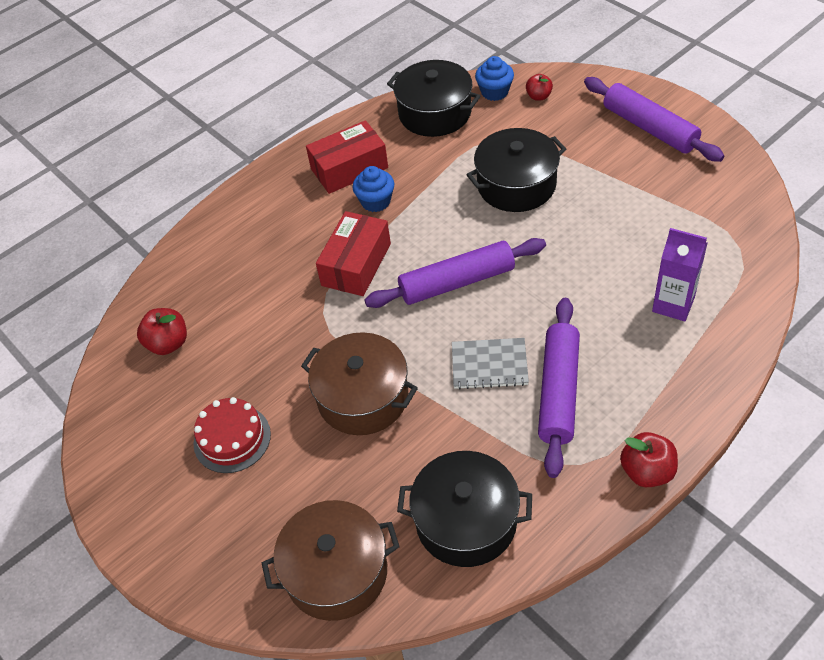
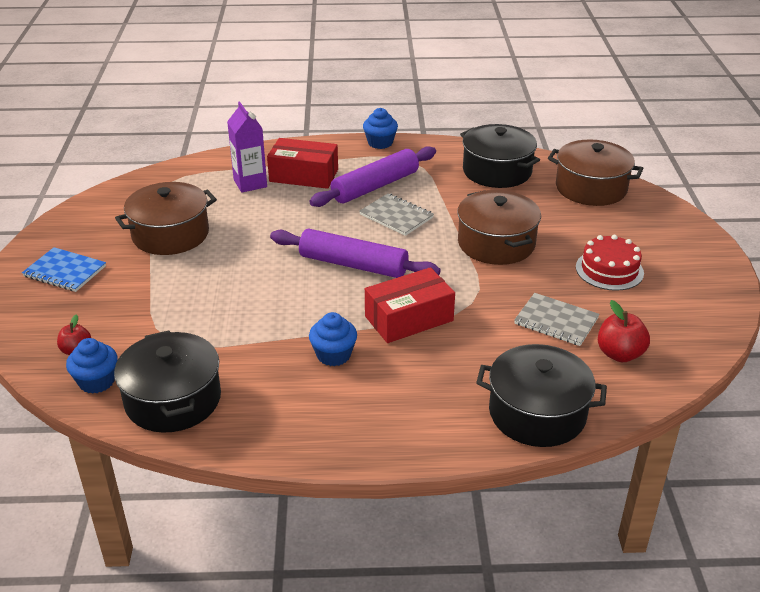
camera: 145 degrees left, 15 degrees down
(240, 342) = (556, 321): none -> grey notebook
(349, 168) = (317, 400): red box -> red box (304, 175)
(516, 185) = (216, 296): black pot -> black pot (537, 413)
(638, 205) = (170, 234): none -> brown pot
(647, 471) = (380, 143): red apple -> blue cupcake
(649, 128) = (65, 271): purple rolling pin -> blue notebook

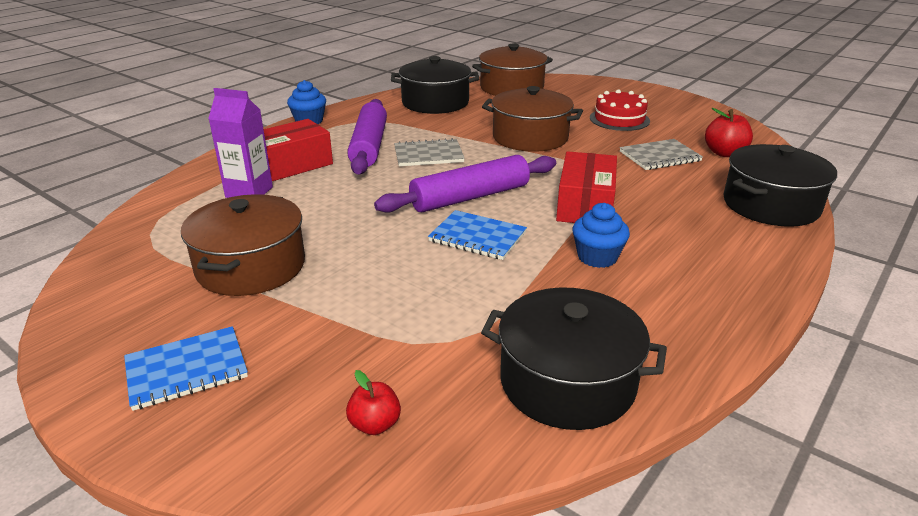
camera: 50 degrees left, 5 degrees down
(97, 381) = (464, 431): blue cupcake -> none
(300, 294) = (477, 237): none -> blue notebook

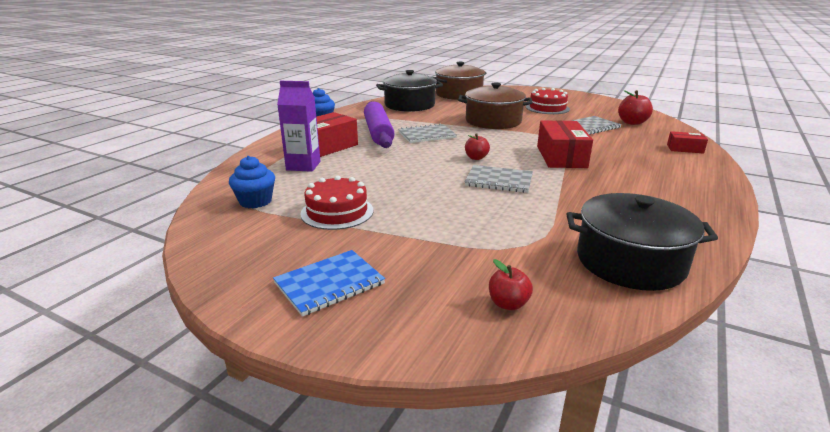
camera: 10 degrees left, 5 degrees down
(251, 267) = (337, 212): brown pot -> red cake
(470, 197) = (476, 158): purple rolling pin -> red apple
(477, 237) = (499, 180): blue notebook -> grey notebook
(597, 257) = (593, 186): blue cupcake -> blue cupcake (255, 201)
(770, 205) = (685, 149): black pot -> red box

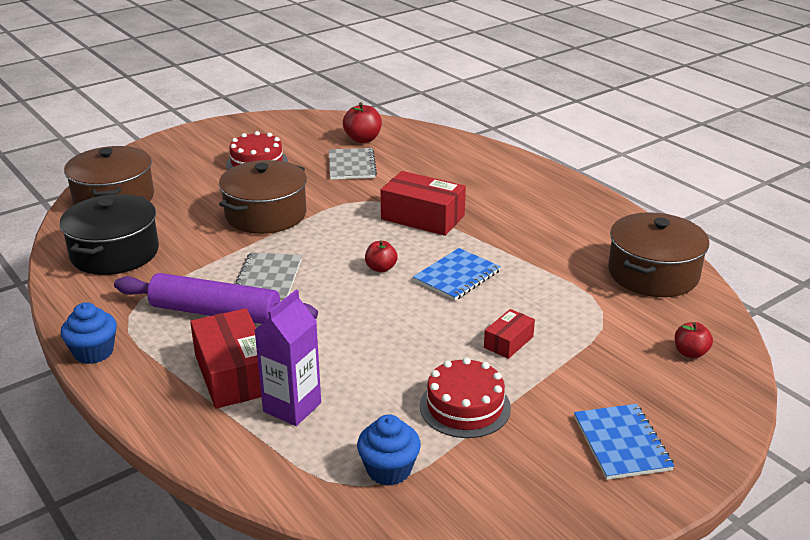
camera: 65 degrees left, 5 degrees up
(499, 180) = (457, 276): grey notebook -> blue notebook
(630, 262) = (653, 273): black pot -> brown pot
(685, 149) = (459, 149): red box -> red box (508, 342)

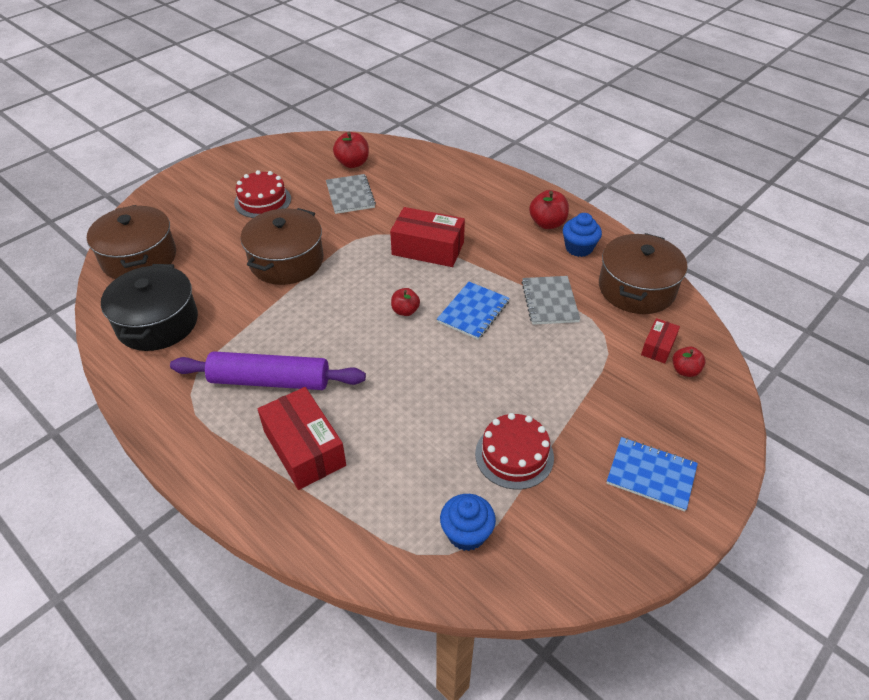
camera: 10 degrees left, 15 degrees up
(94, 352) = (169, 441): blue cupcake -> blue cupcake (579, 248)
(268, 277) = (307, 334): grey notebook -> grey notebook (550, 301)
(292, 407) = (366, 478): purple carton -> none
(508, 342) = (534, 379): red box -> red box (658, 346)
(565, 207) = (547, 223): none -> red apple
(621, 443) = (651, 475): blue notebook -> blue notebook turned 45 degrees counterclockwise

